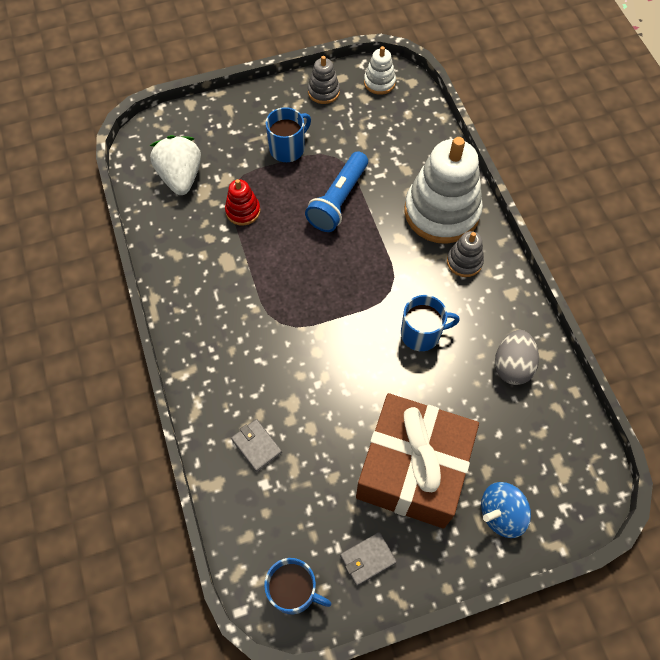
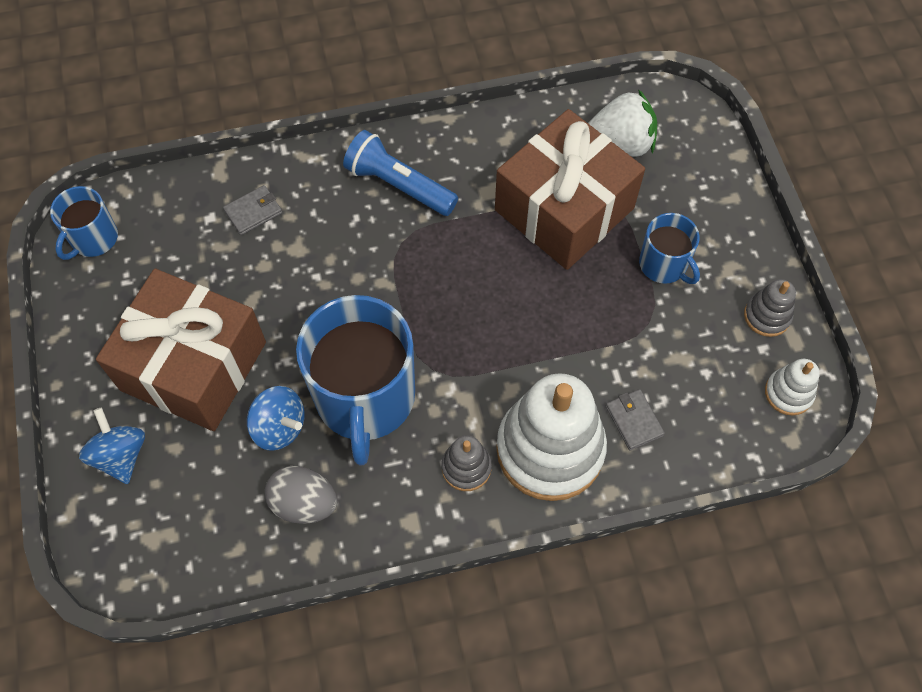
camera: 95 degrees right, 0 degrees up
(243, 211) = (564, 209): red stacking toy -> brown gift
(338, 200) = (576, 319): blue flashlight -> blue flashlight (399, 185)
(368, 559) = (106, 309): grey wallet -> grey wallet (634, 421)
(421, 333) = (365, 398): blue mug -> blue mug, size x1.97
(455, 392) = (279, 427): none -> blue spinning top

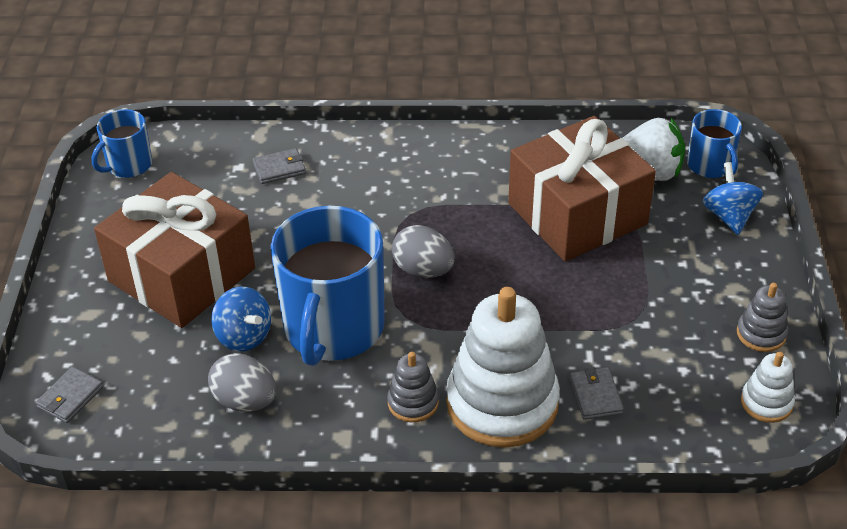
camera: 15 degrees right, 20 degrees down
(120, 455) = (89, 331): blue spinning top -> blue spinning top (729, 216)
(128, 539) = (70, 397): none -> grey wallet
(399, 185) = (422, 170): blue flashlight -> none
(433, 309) = (423, 270): none -> grey egg
(664, 265) = (665, 274): blue mug -> blue mug (710, 165)

